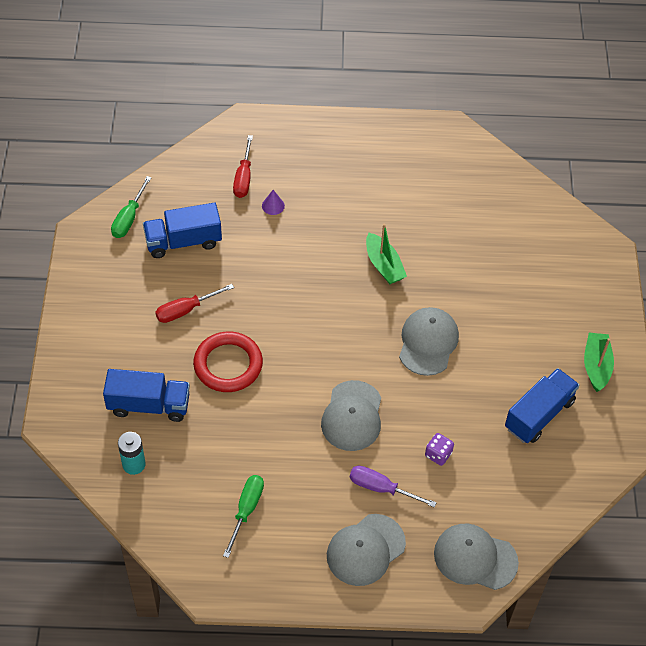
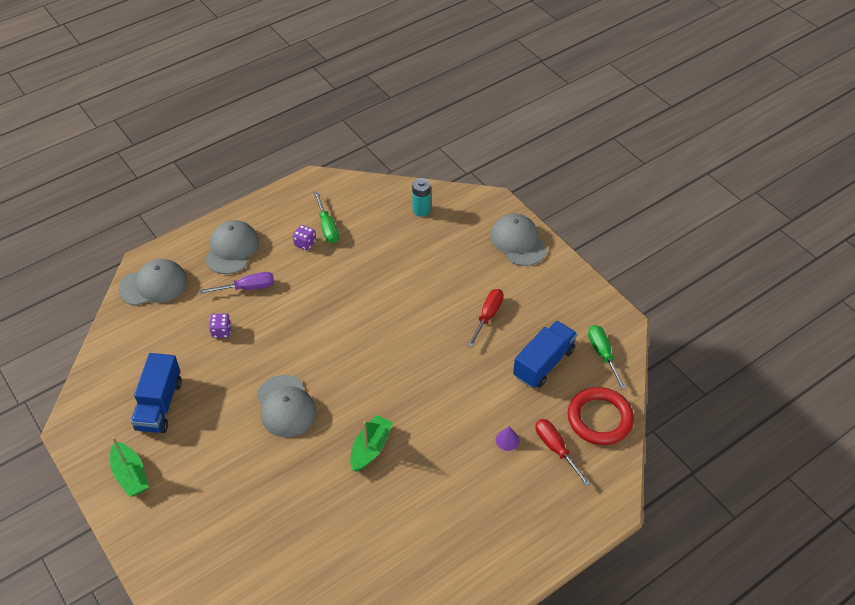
camera: 145 degrees right, 5 degrees down
(149, 405) = (447, 245): blue truck -> none
(228, 365) = (421, 299): red ring -> red ring (599, 418)
(285, 504) = (305, 243): none -> purple dice
(352, 416) = (303, 319): grey cap -> grey cap (518, 242)
(384, 265) = (370, 448): green boat -> green boat turned 90 degrees clockwise

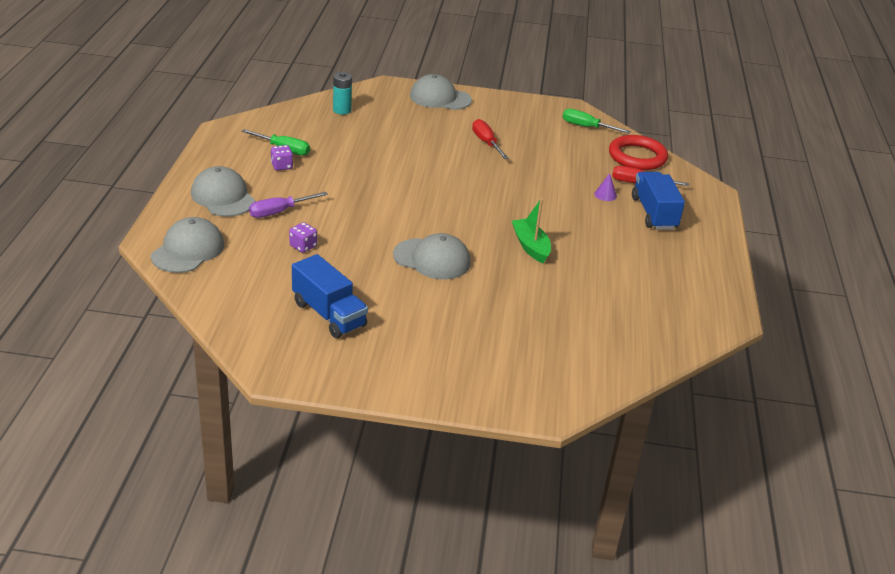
camera: 50 degrees left, 15 degrees down
(130, 475) = (380, 367): green boat -> none
(247, 288) = (279, 212): purple screwdriver -> purple screwdriver turned 150 degrees counterclockwise
(543, 363) = (561, 148): blue truck -> blue truck (654, 213)

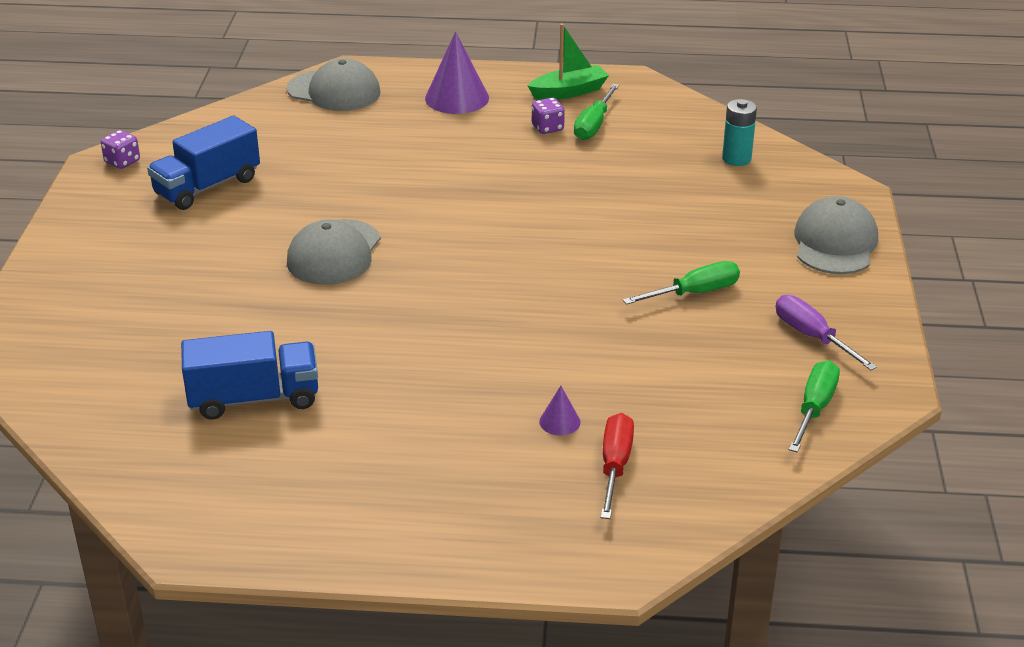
camera: 90 degrees right, 0 degrees up
(223, 197) = (457, 98): grey cap -> purple cone
(279, 212) = (430, 136): purple screwdriver -> purple screwdriver (812, 337)
(303, 246) = (352, 159): purple dice -> purple dice (122, 162)
(486, 143) = (694, 293): red screwdriver -> green screwdriver
(530, 246) = (379, 338): green boat -> green boat (569, 92)
(637, 157) = (721, 470): red ring -> none
(654, 213) = (510, 478): blue truck -> blue truck (254, 398)

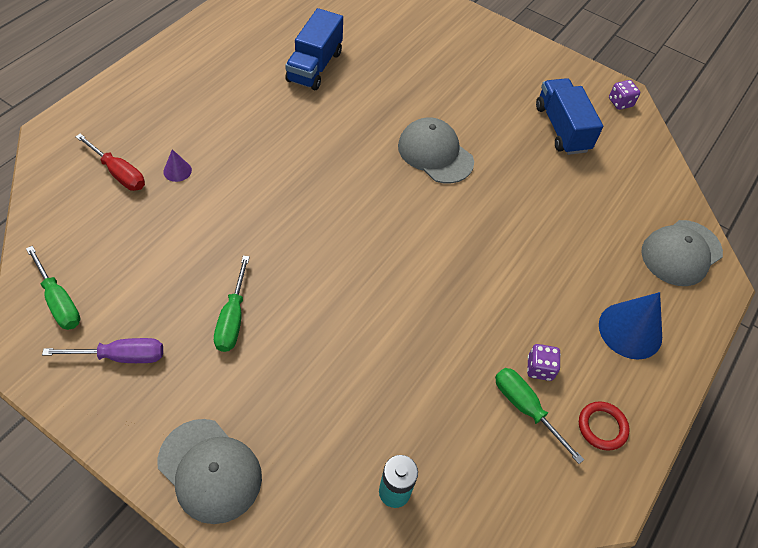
camera: 115 degrees right, 20 degrees up
(457, 98) = (630, 330): purple cone -> blue cone
(569, 92) = (602, 427): green boat -> red ring

